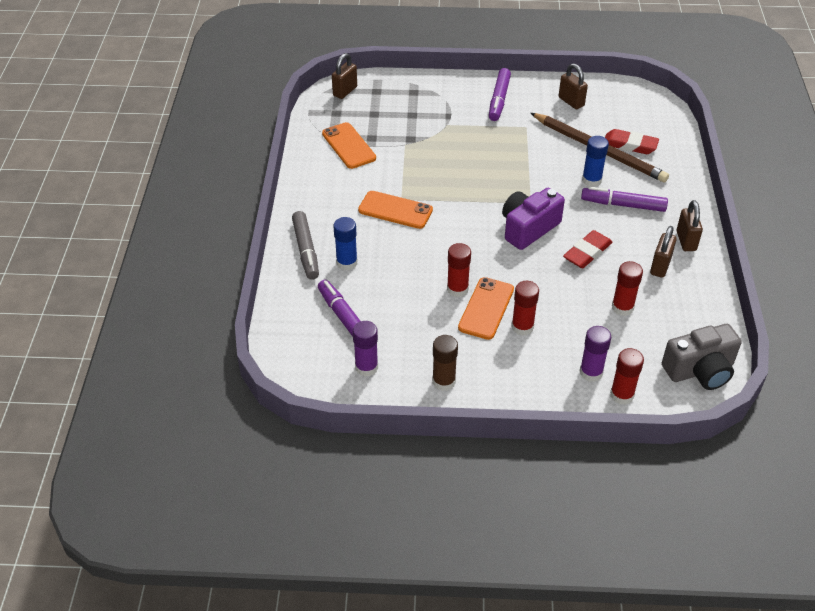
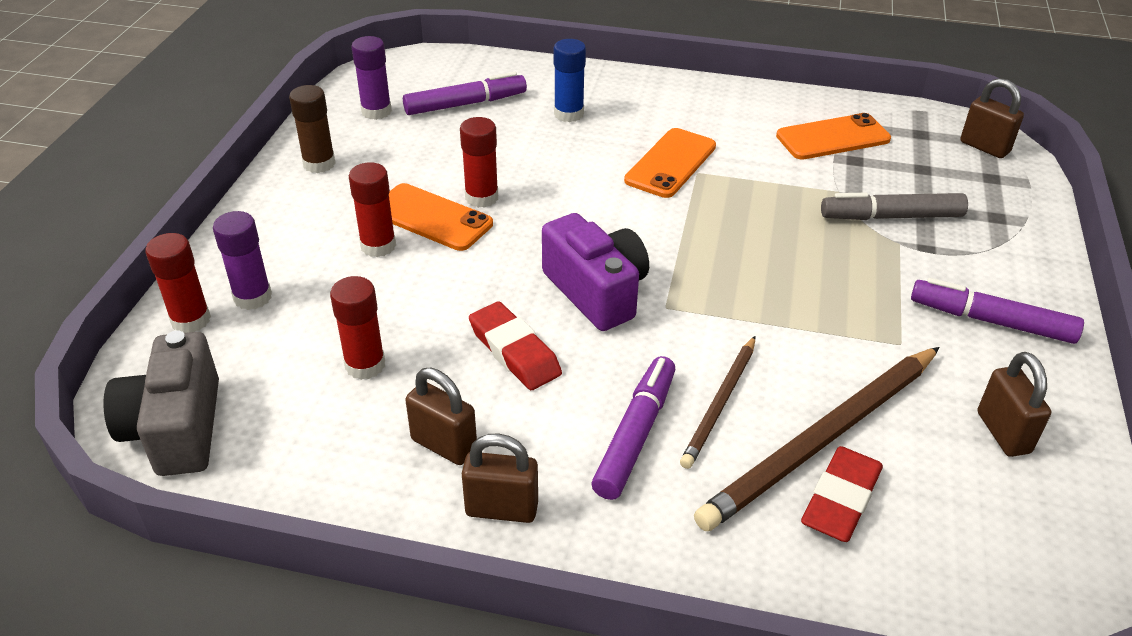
camera: 100 degrees right, 5 degrees down
(306, 250) = (603, 87): grey marker -> grey marker (891, 217)
(571, 102) = (1003, 433): brown padlock -> brown padlock turned 75 degrees counterclockwise
(591, 180) = (720, 404): blue glue stick -> brown pencil

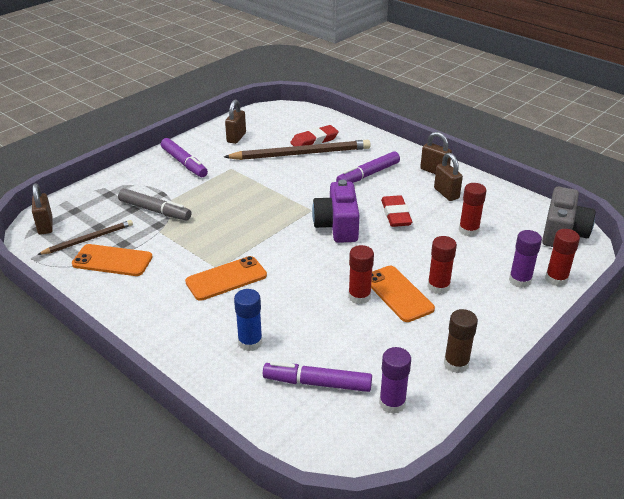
camera: 150 degrees left, 5 degrees down
(720, 404) = (326, 173): brown pencil -> brown pencil (89, 239)

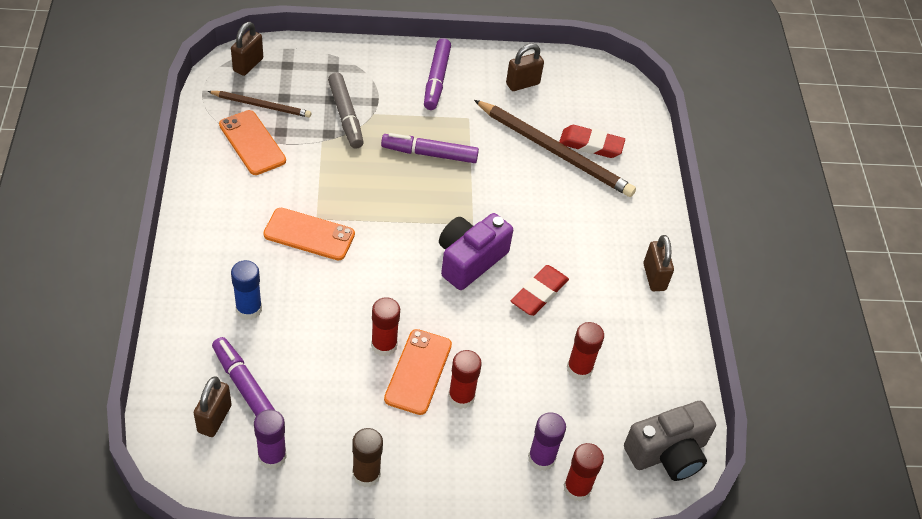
camera: 40 degrees right, 15 degrees up
(368, 175) = (582, 227): purple marker -> purple marker (429, 154)
(446, 193) = (624, 312): brown padlock -> brown padlock (214, 419)

